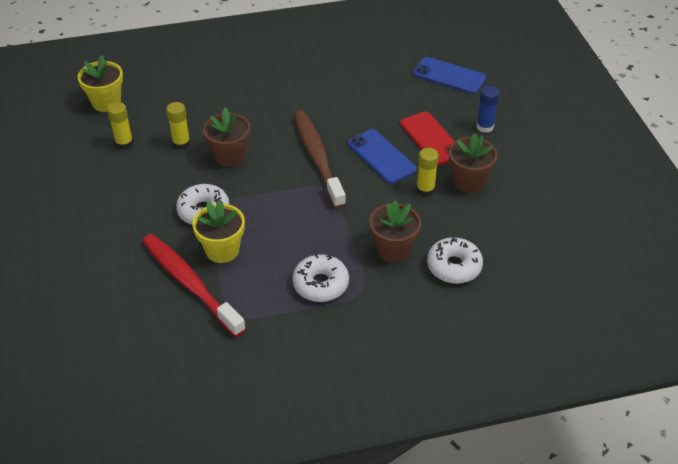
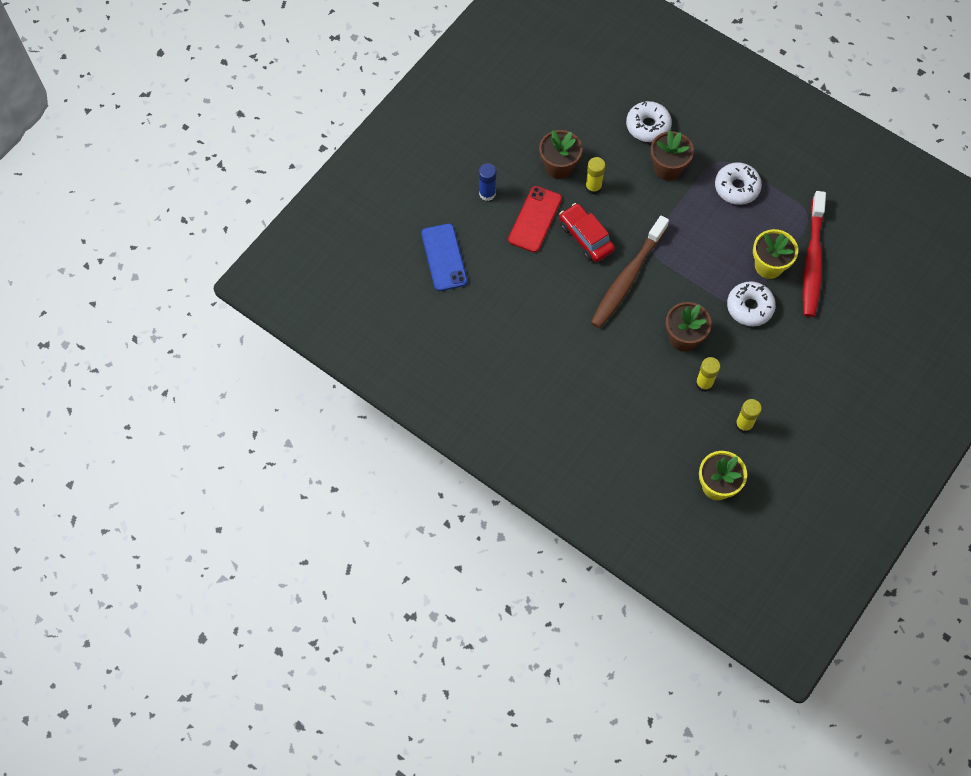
camera: 130 degrees left, 20 degrees up
(381, 156) = (586, 237): blue phone -> red car

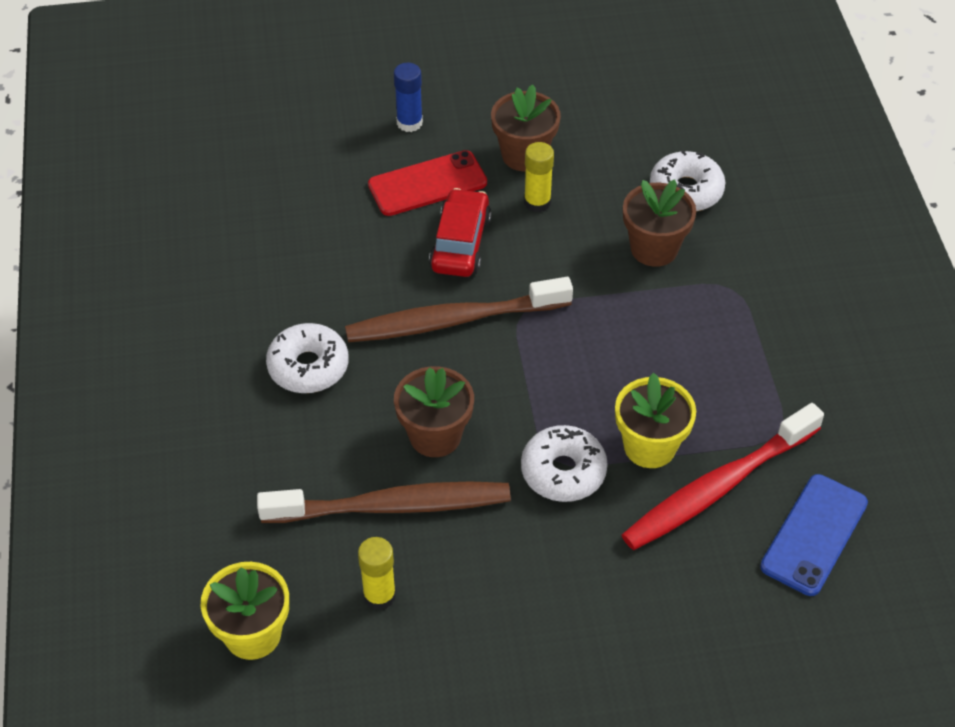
camera: 45 degrees right, 15 degrees down
(444, 257) = (280, 146): blue phone -> blue phone (814, 534)
(704, 383) = (392, 506): yellow glue stick -> brown toothbrush
(736, 187) = (717, 332): white donut -> white donut (308, 367)

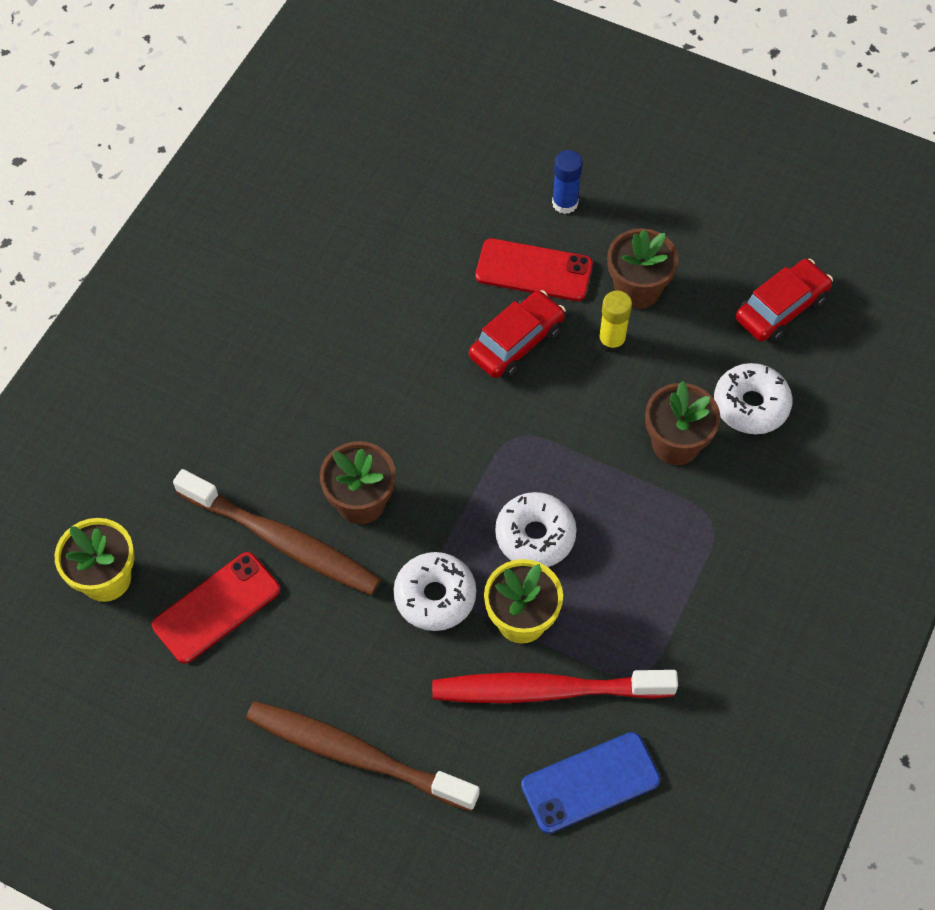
camera: 35 degrees right, 10 degrees up
(308, 367) = (312, 381): white donut -> white donut (535, 536)
(379, 595) = (216, 608): yellow glue stick -> red phone
(453, 321) = (454, 409): brown toothbrush -> brown toothbrush (355, 755)
(647, 112) = (781, 309): none -> red car

